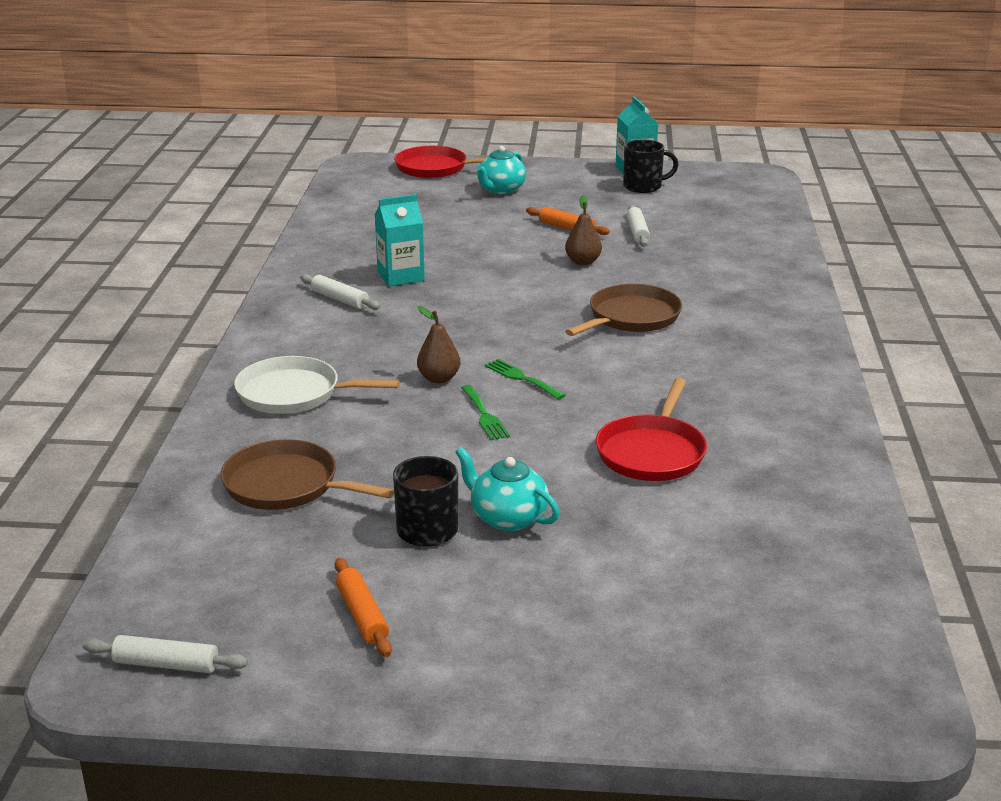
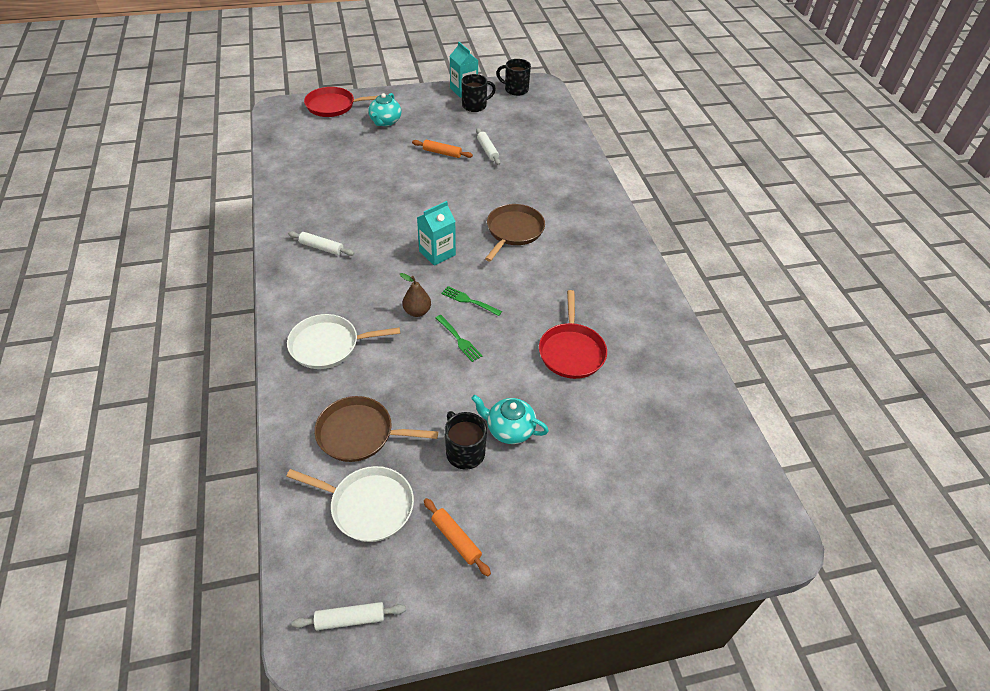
camera: 20 degrees left, 20 degrees up
(256, 558) = (368, 506): none -> white pan
(400, 276) = (353, 217): turquoise carton -> turquoise carton (437, 253)
(583, 262) = (464, 184): brown pear -> none
(716, 176) = (515, 89): none -> black mug

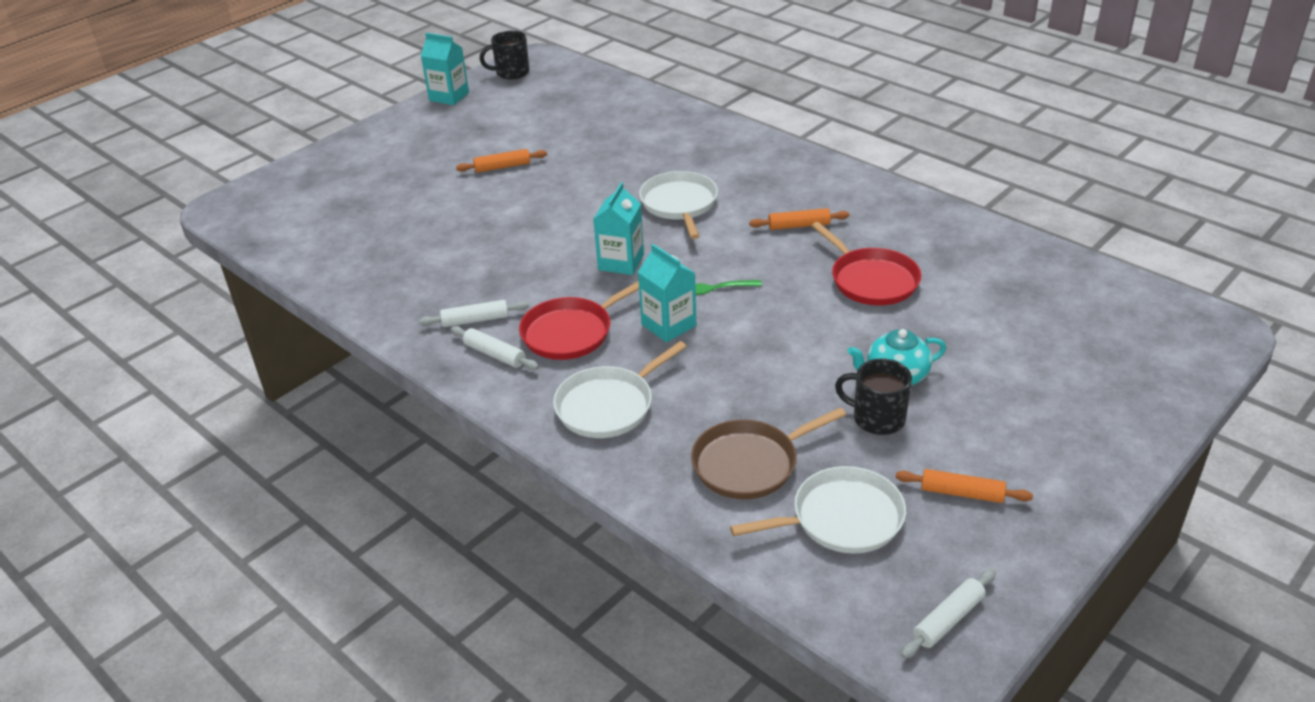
camera: 30 degrees left, 10 degrees down
(333, 106) = (298, 175): red pan -> red pan (571, 332)
(385, 121) = (390, 164): turquoise teapot -> none
(417, 311) = (668, 325): brown pear -> turquoise carton
(459, 340) = (747, 327): green fork -> none
(475, 106) = (483, 106): black mug -> none
(487, 150) = (553, 143): white rolling pin -> white rolling pin (495, 354)
(513, 231) = (679, 204): brown pan -> white pan
(569, 286) = (799, 226): none -> orange rolling pin

